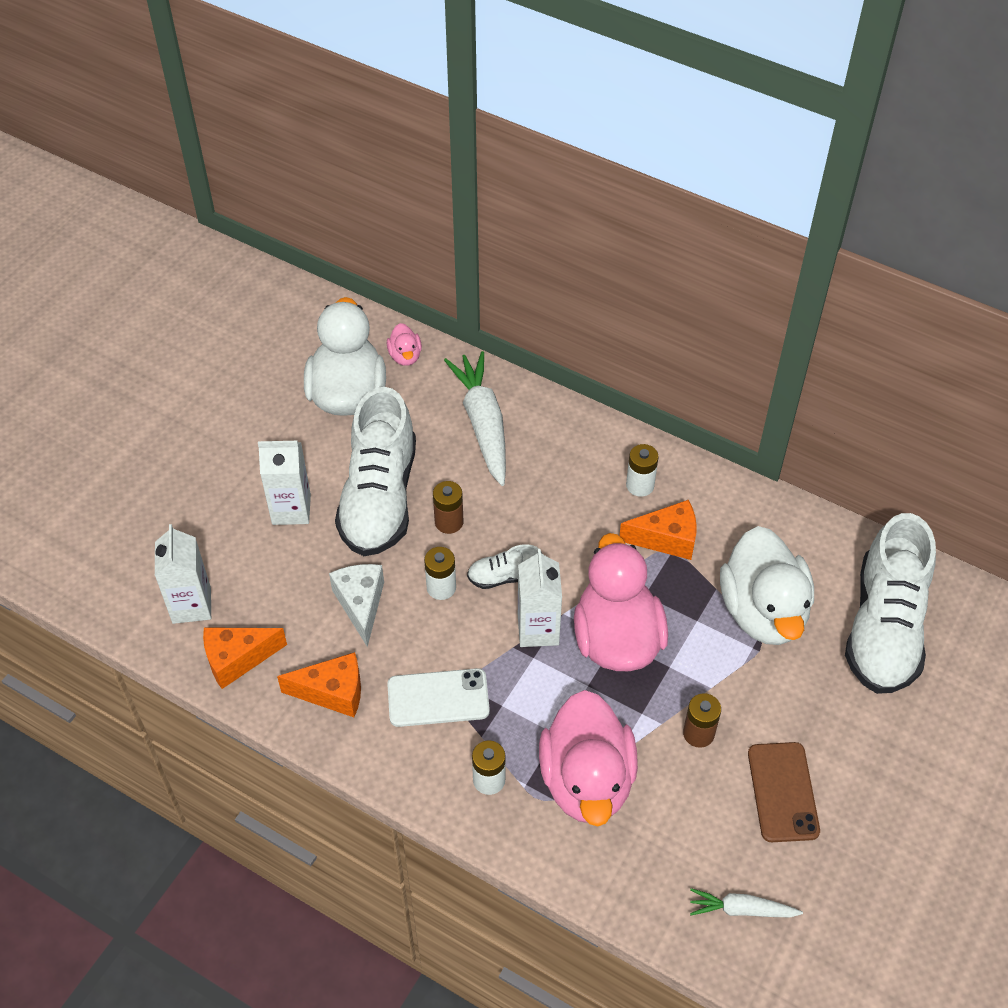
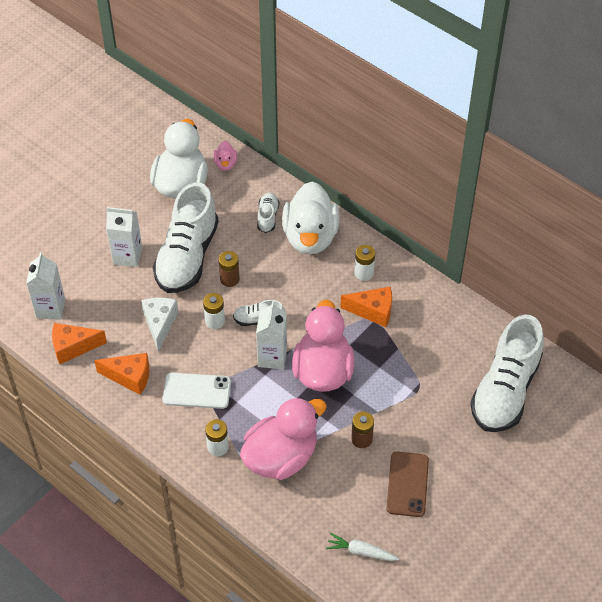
camera: 10 degrees right, 0 degrees up
(483, 424) = (267, 217): white carrot -> white shoe
(587, 780) = (281, 457): pink duck -> pink duck turned 135 degrees counterclockwise
(763, 611) = (425, 368): white duck -> white duck (310, 237)

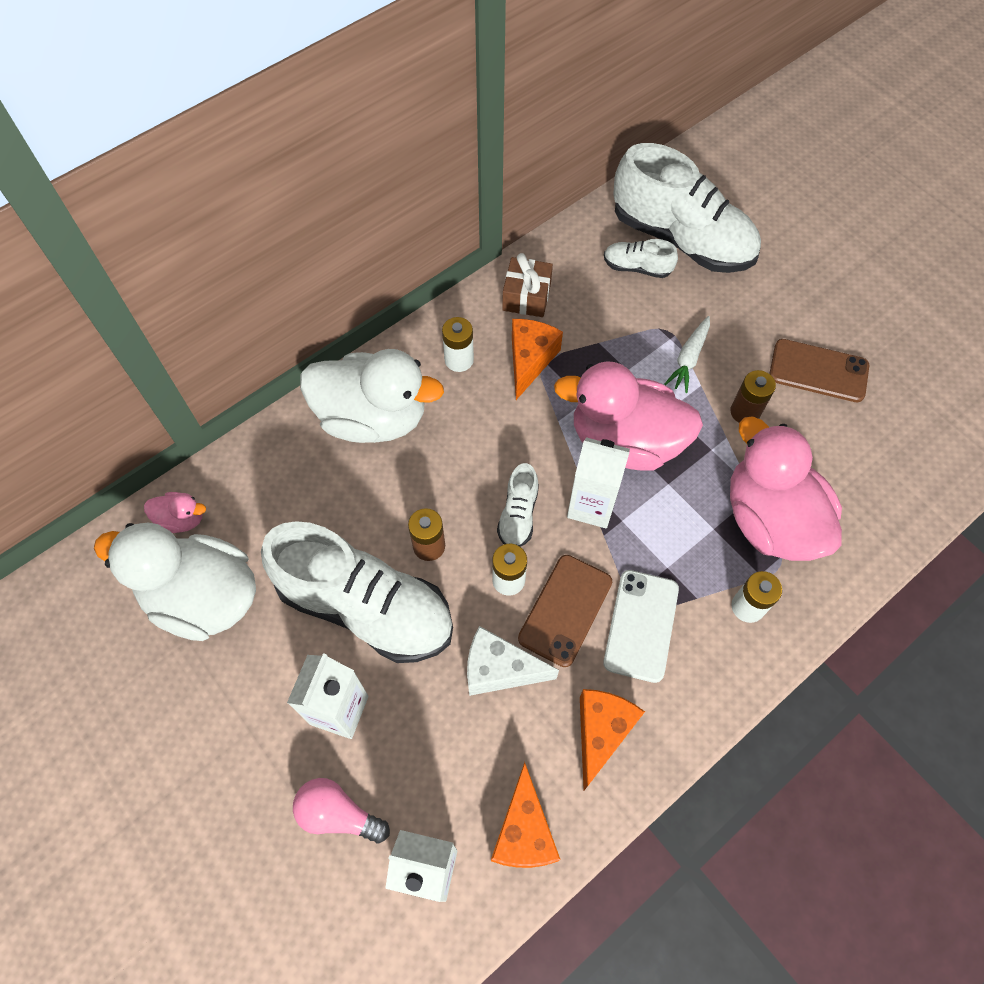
camera: 80 degrees left, 10 degrees up
(74, 266) = (338, 814): none -> pink light bulb
(200, 351) = (565, 610): none -> brown phone
(267, 217) = (316, 471): white shoe -> white shoe (637, 267)
(361, 551) = (921, 443): white carrot -> white carrot (688, 358)
(425, 302) = (526, 297): none -> brown gift

